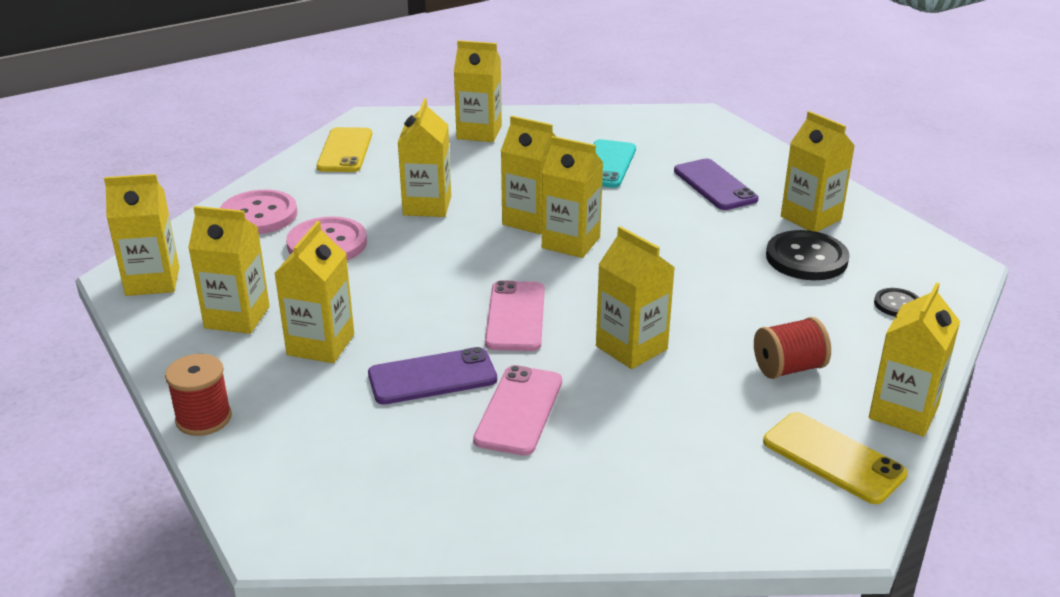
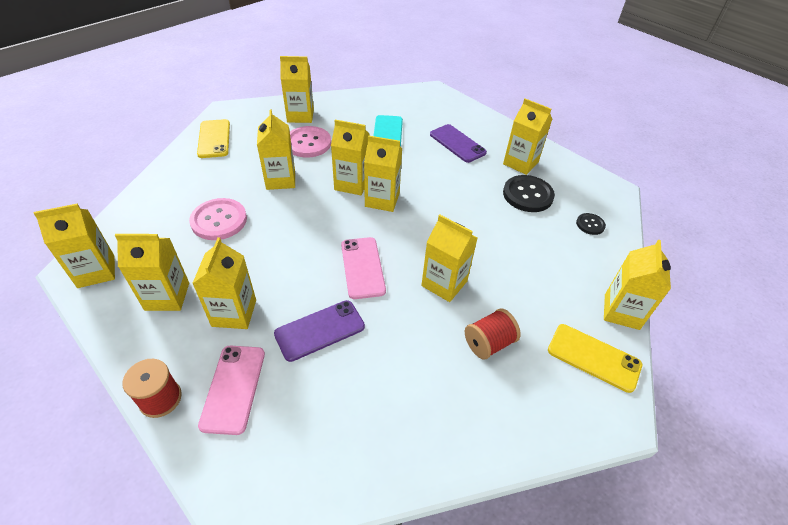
camera: 15 degrees left, 15 degrees up
(259, 215) = (164, 201): pink button -> pink button (308, 143)
(519, 410) = (386, 351): pink phone -> pink phone (233, 388)
(788, 368) = (544, 286): red spool -> red spool (488, 343)

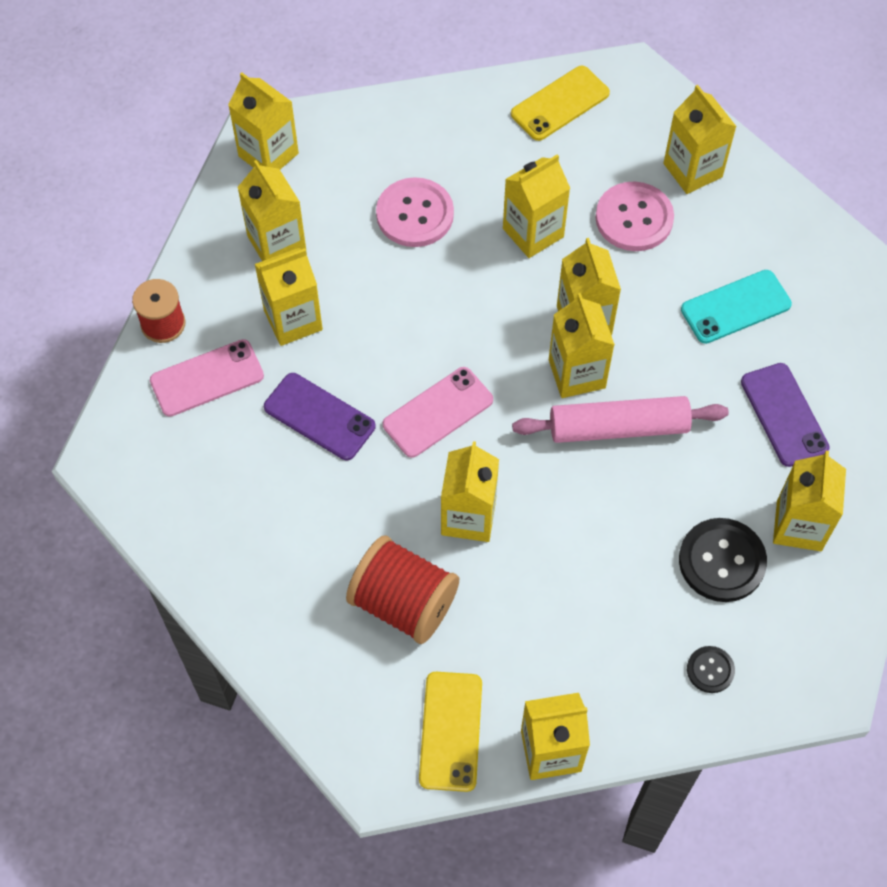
camera: 65 degrees right, 15 degrees up
(426, 198) = (618, 428): none -> pink rolling pin
(457, 143) = (784, 415): purple phone -> purple phone turned 45 degrees counterclockwise
(488, 343) = (403, 603): red spool -> red spool, size x1.56

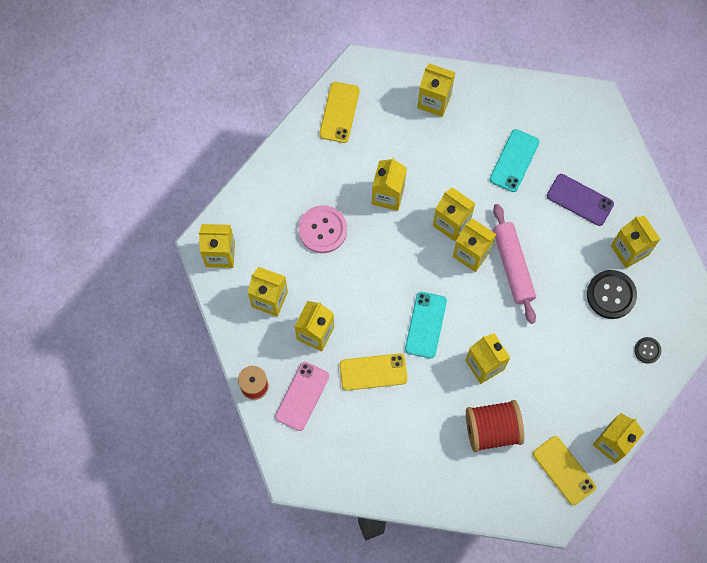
camera: 40 degrees left, 10 degrees up
(319, 416) = (373, 372): purple phone -> yellow phone
(438, 412) = (425, 325): pink phone -> turquoise phone
(618, 428) = (513, 266): pink rolling pin -> pink rolling pin turned 60 degrees counterclockwise
(634, 218) = (429, 149): pink button -> none

